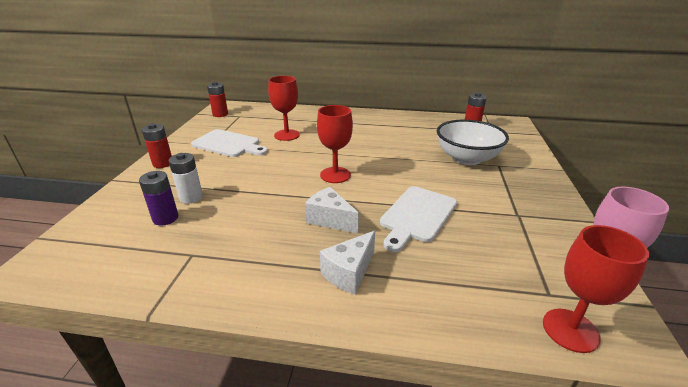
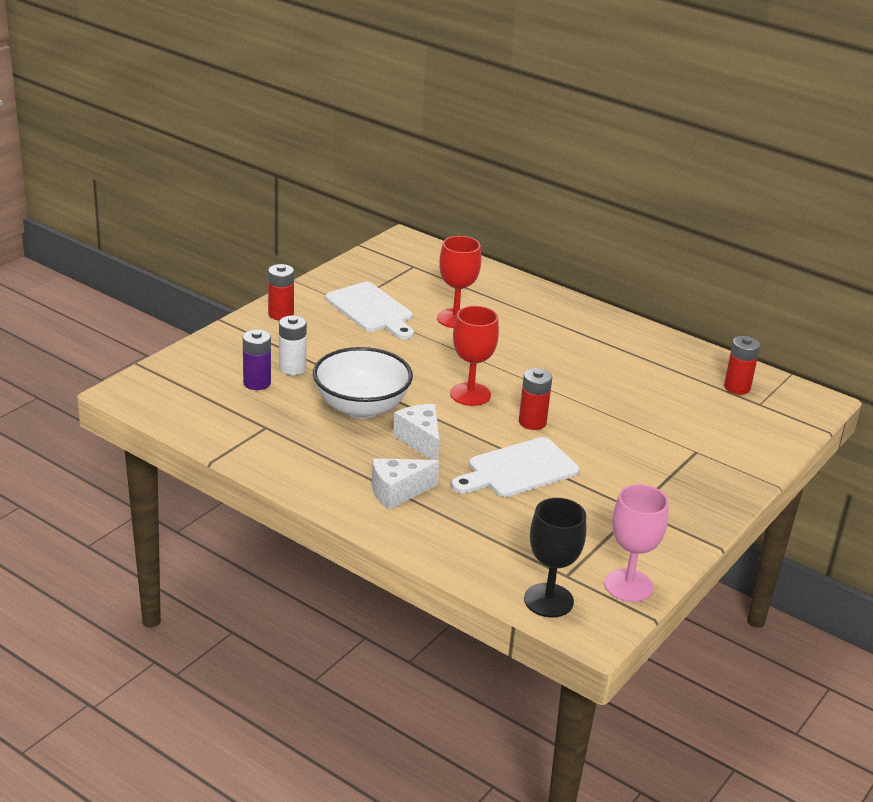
camera: 25 degrees right, 0 degrees up
(220, 114) = (389, 255): red battery -> red battery (532, 422)
(467, 159) = (664, 429): white bowl -> white bowl (361, 408)
(570, 330) = (548, 600): red goblet -> black goblet

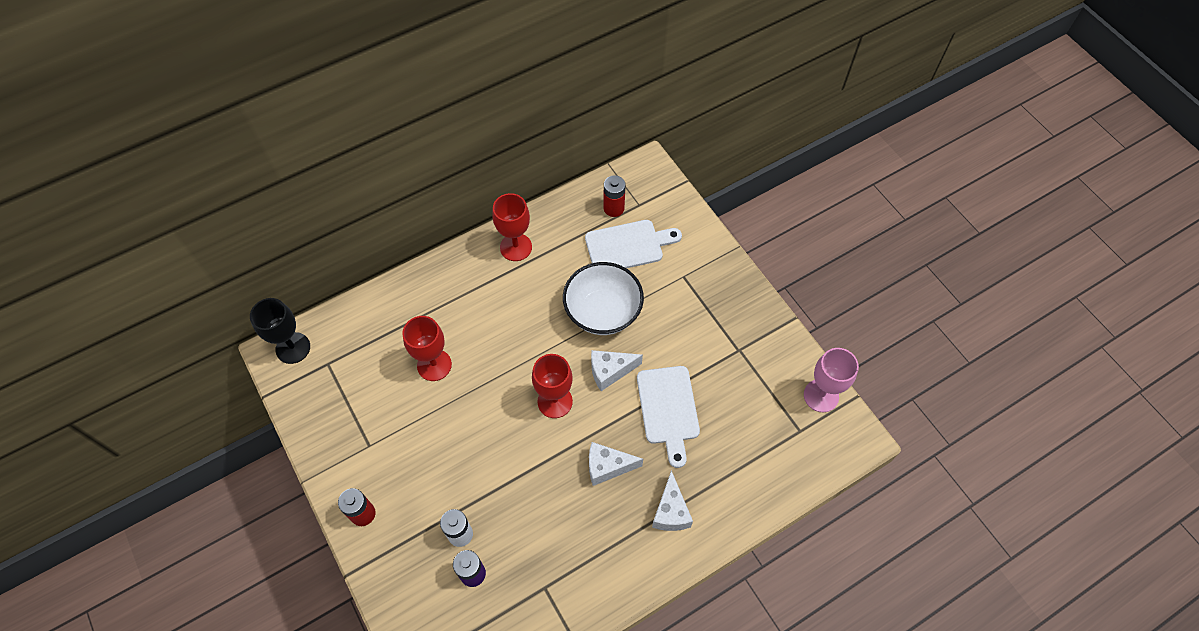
camera: 65 degrees left, 30 degrees up
(361, 408) = (543, 496): white bowl -> white bowl (603, 312)
(371, 310) = (390, 430): white cutting board -> white cutting board (628, 246)
(532, 422) = (610, 372): red battery -> white cheese
(548, 600) = (824, 455): black goblet -> black goblet (293, 348)
(627, 337) = (516, 247): none -> red goblet

